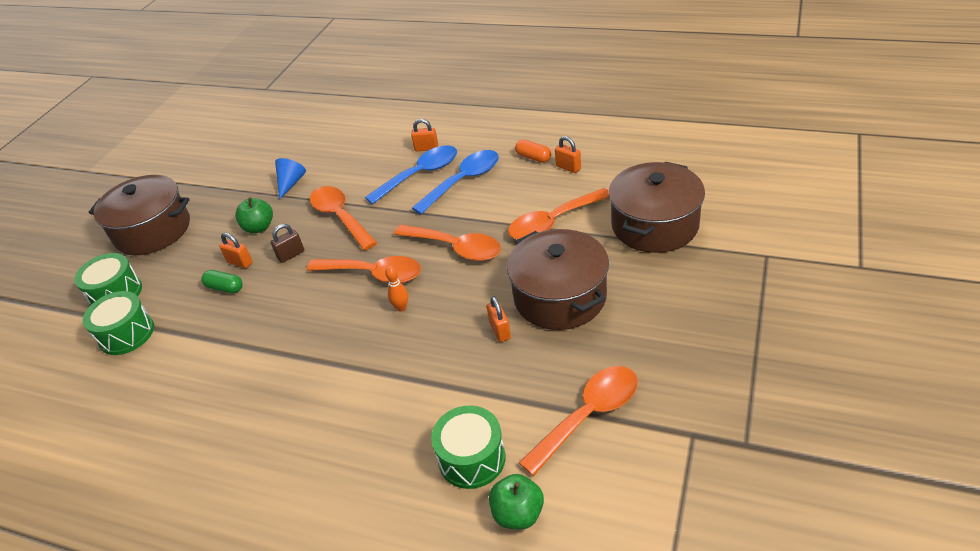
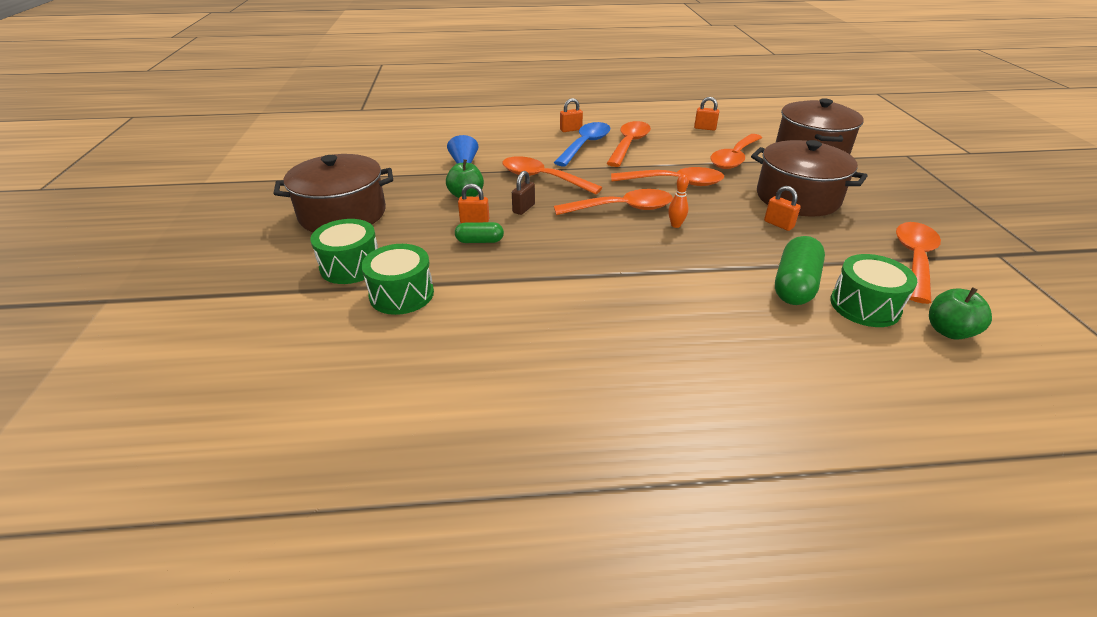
camera: 30 degrees left, 5 degrees down
(434, 414) = (795, 285): none -> green capsule
(463, 181) = (629, 144): blue spoon -> orange spoon
(533, 157) = (670, 126): orange capsule -> none

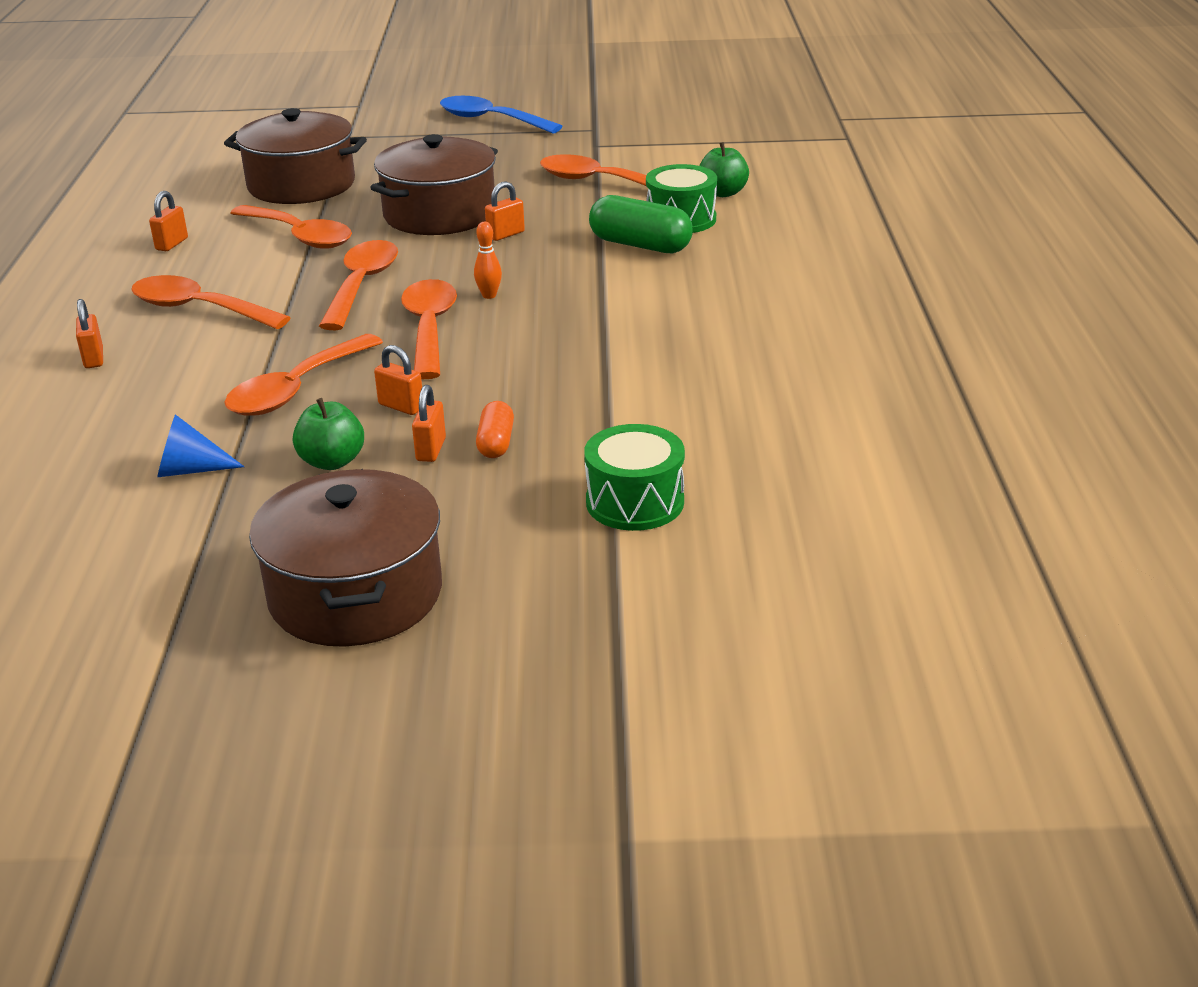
camera: 85 degrees left, 5 degrees down
(351, 266) = (549, 559): green drum -> none
(480, 241) = (496, 443): green capsule -> orange capsule
(523, 208) = (401, 406): brown padlock -> orange padlock
(585, 145) = (177, 347): blue spoon -> blue spoon (491, 120)

